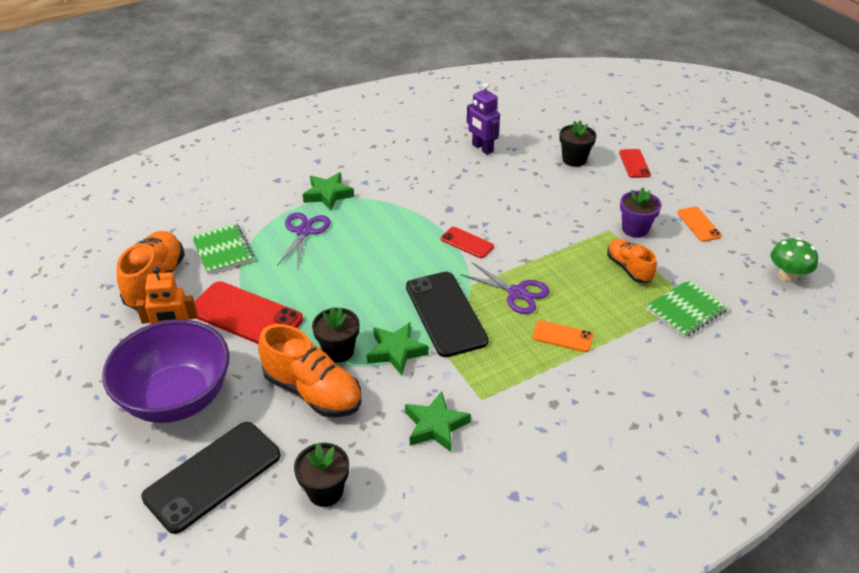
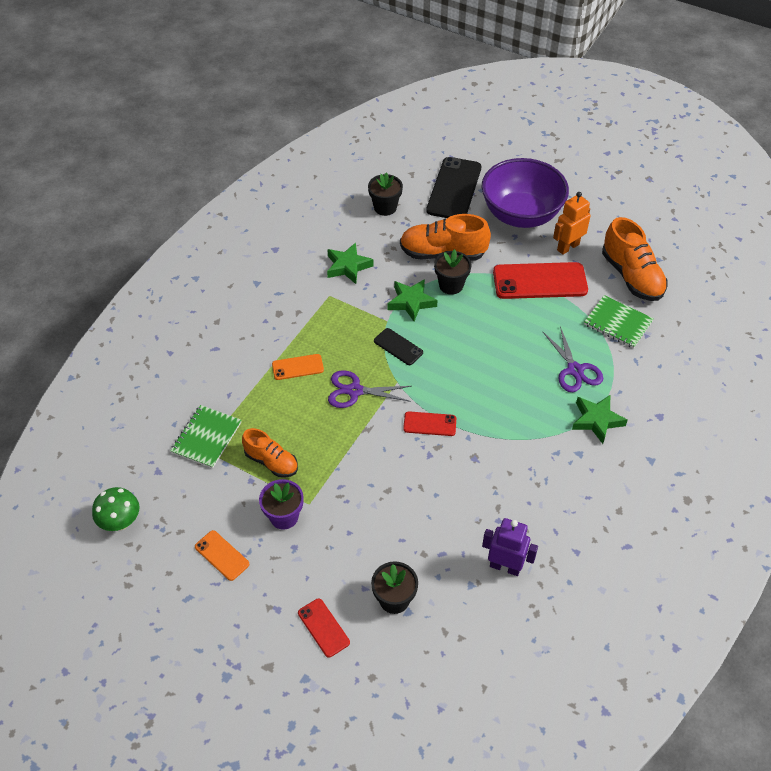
camera: 150 degrees right, 10 degrees up
(445, 314) = (398, 347): black phone -> black phone, size x0.51

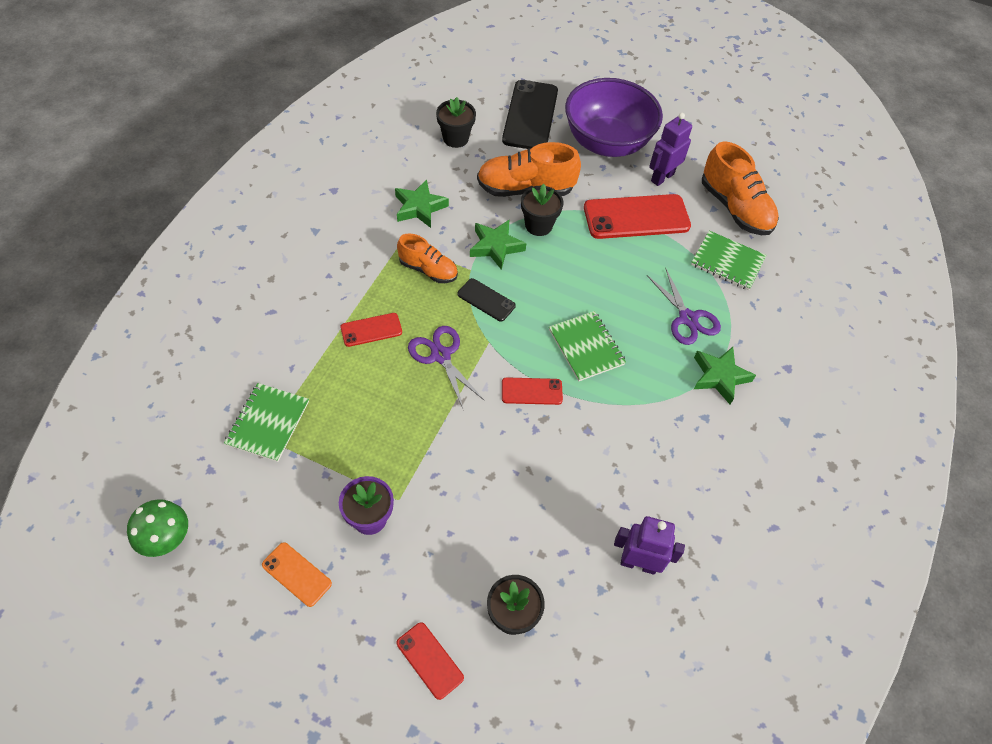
camera: 10 degrees left, 5 degrees up
(271, 462) = (349, 449): orange shoe -> orange shoe (428, 270)
(297, 367) = (371, 330): orange phone -> red phone
(354, 391) = (441, 355): purple scissors -> purple scissors turned 60 degrees clockwise
(481, 390) = (586, 347): none -> green notebook
(567, 247) = (662, 177): orange robot -> purple robot

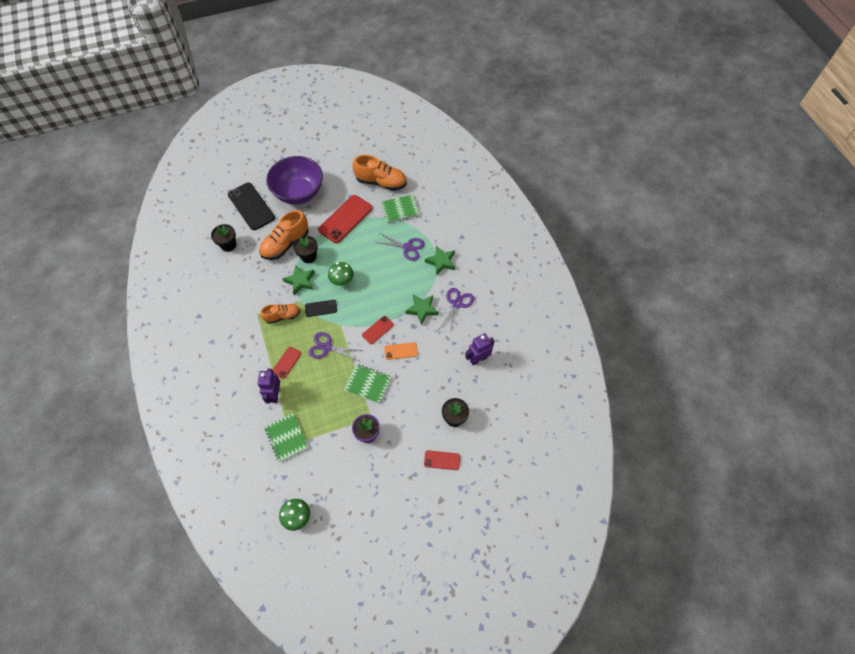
camera: 40 degrees left, 5 degrees up
(297, 574) = (363, 479): orange phone -> orange phone (401, 351)
(419, 207) = (248, 291): green star -> green star (422, 309)
(550, 289) = (342, 281): none -> green mushroom
(586, 347) = (380, 293): green notebook -> green notebook (368, 384)
(662, 177) = (338, 191): purple robot -> purple robot (275, 394)
(685, 455) = (457, 304): none -> purple scissors

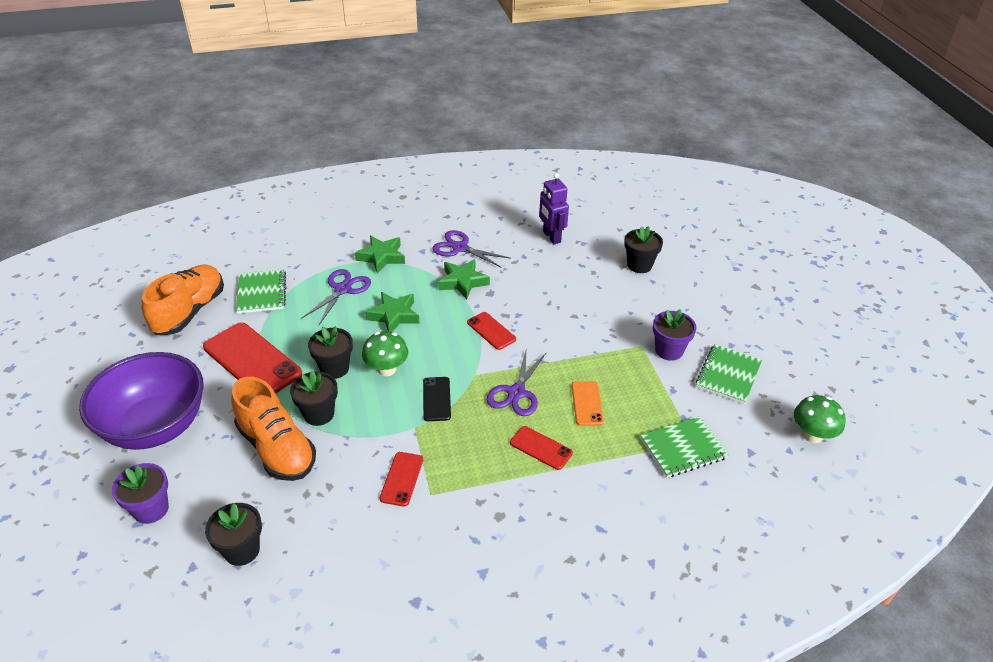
camera: 85 degrees left, 20 degrees down
(251, 206) = (151, 509): black phone -> purple flower pot
(275, 394) = (603, 465): purple robot -> none
(282, 316) = (443, 454): orange shoe -> none
(300, 281) = (372, 427): green star -> green star (394, 316)
(341, 257) = (334, 368): none -> black flower pot
(368, 384) = (586, 346): green notebook -> green notebook (728, 375)
(401, 351) = (531, 308): orange phone -> orange phone (587, 403)
(442, 460) = (700, 281): red phone -> red phone (402, 479)

